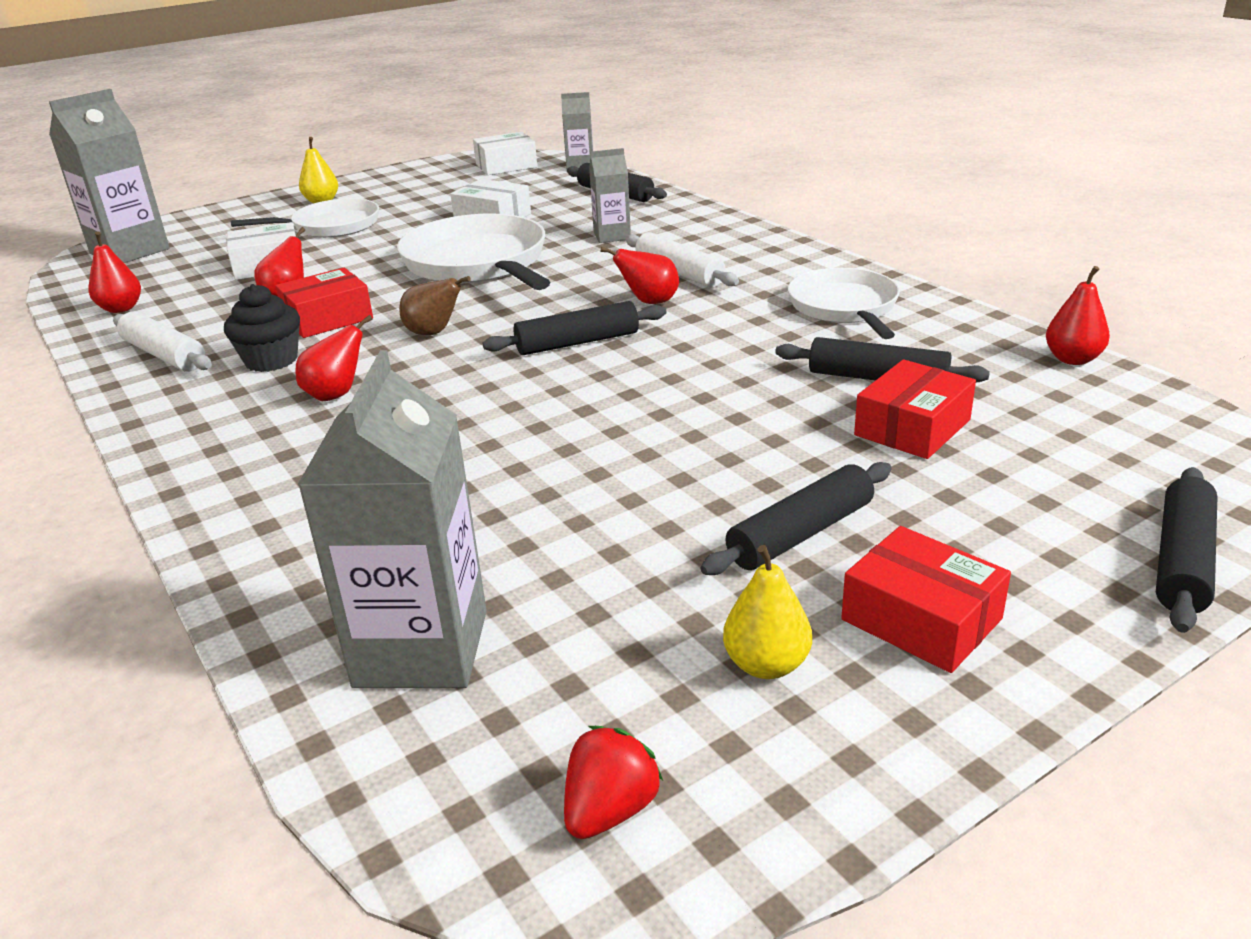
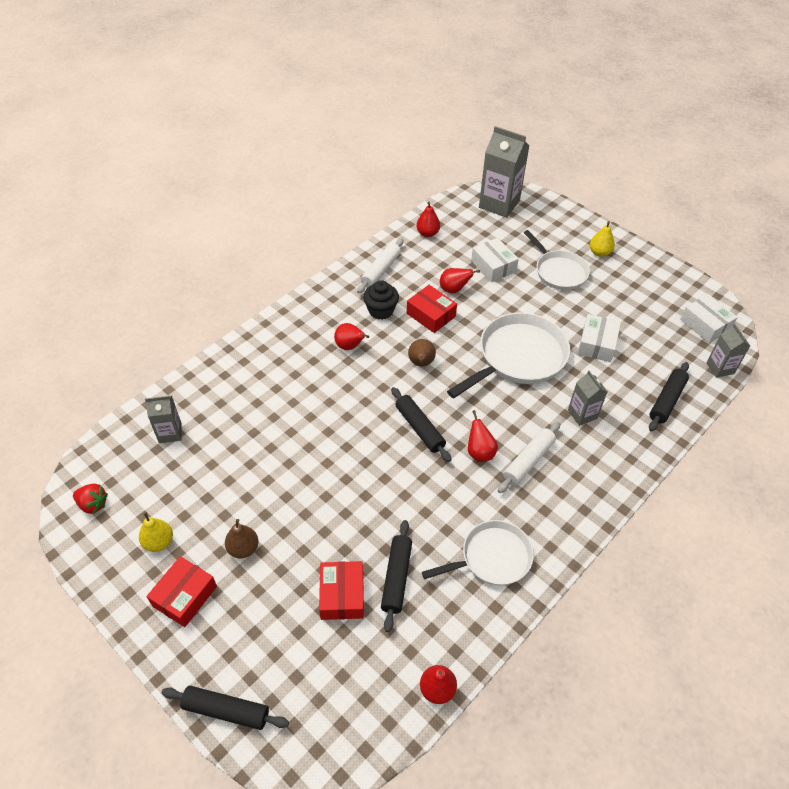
camera: 75 degrees right, 20 degrees up
(421, 648) = (170, 433): grey carton -> grey carton, size x0.55
(801, 534) = (243, 548): black rolling pin -> brown pear
(912, 427) = (342, 595): red box -> red box turned 60 degrees clockwise

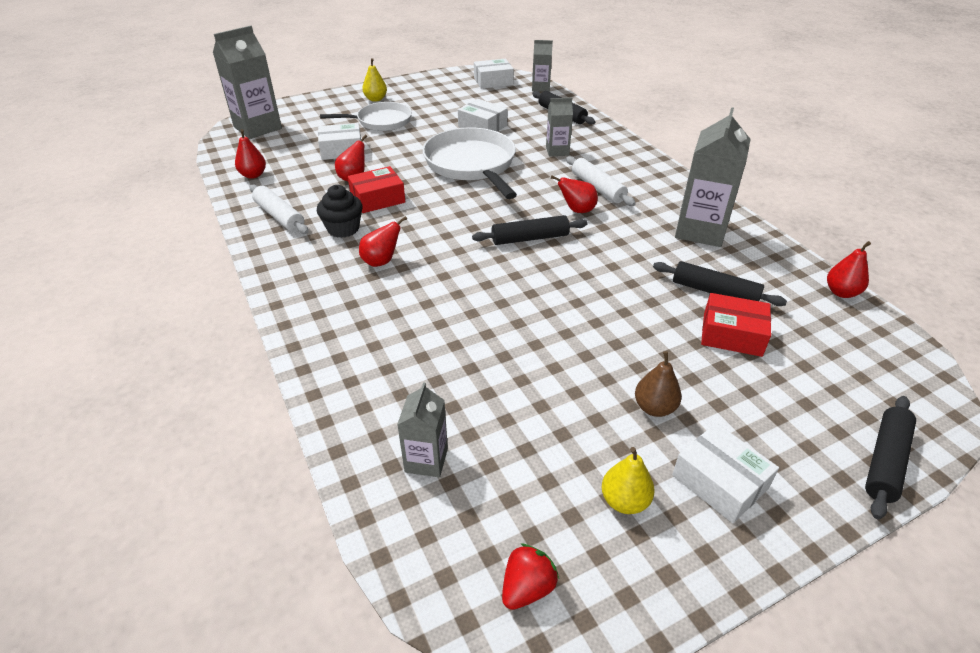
camera: 70 degrees left, 10 degrees down
(185, 596) = (719, 481): red box -> white box
(421, 363) = (442, 219): brown pear -> none
(492, 558) = (700, 231): white pan -> grey carton

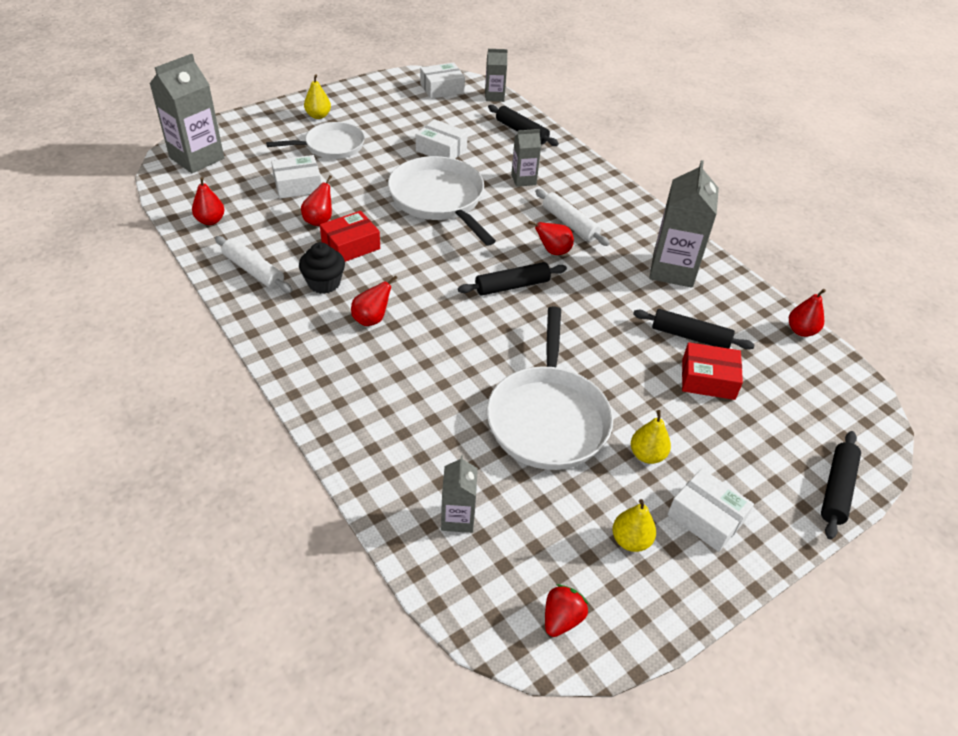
camera: 10 degrees left, 5 degrees up
(546, 362) = (548, 418): none -> white pan
(654, 408) = (647, 455): brown pear -> yellow pear

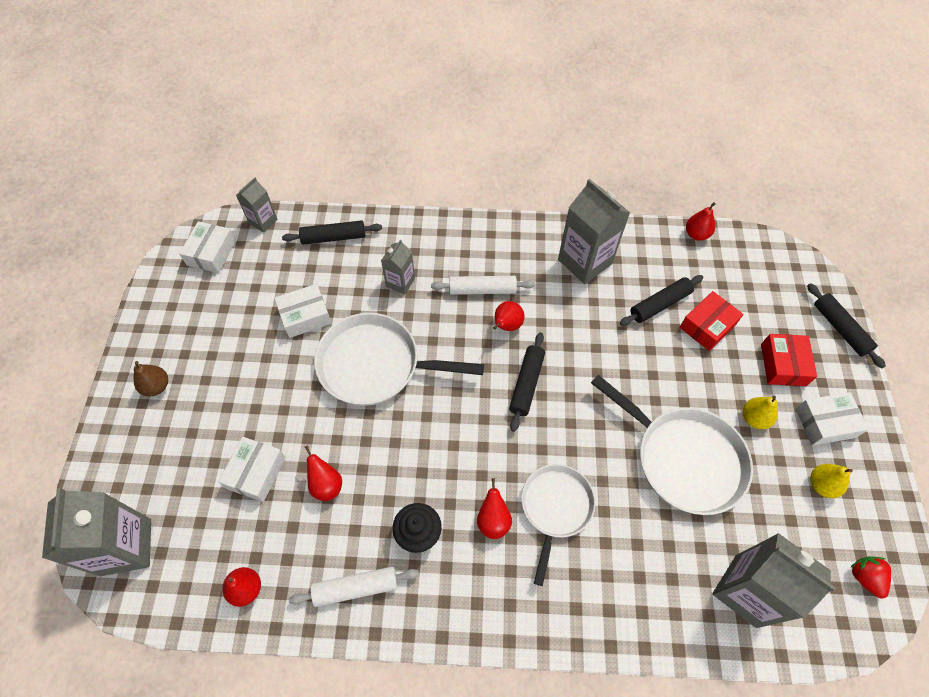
camera: 50 degrees left, 15 degrees up
(318, 116) = (157, 386): yellow pear -> brown pear
(331, 146) = (218, 405): white pan -> white pan (555, 508)
(351, 245) = (383, 478): red box -> red box (783, 364)
(458, 518) = (745, 590): grey carton -> grey carton, size x1.82

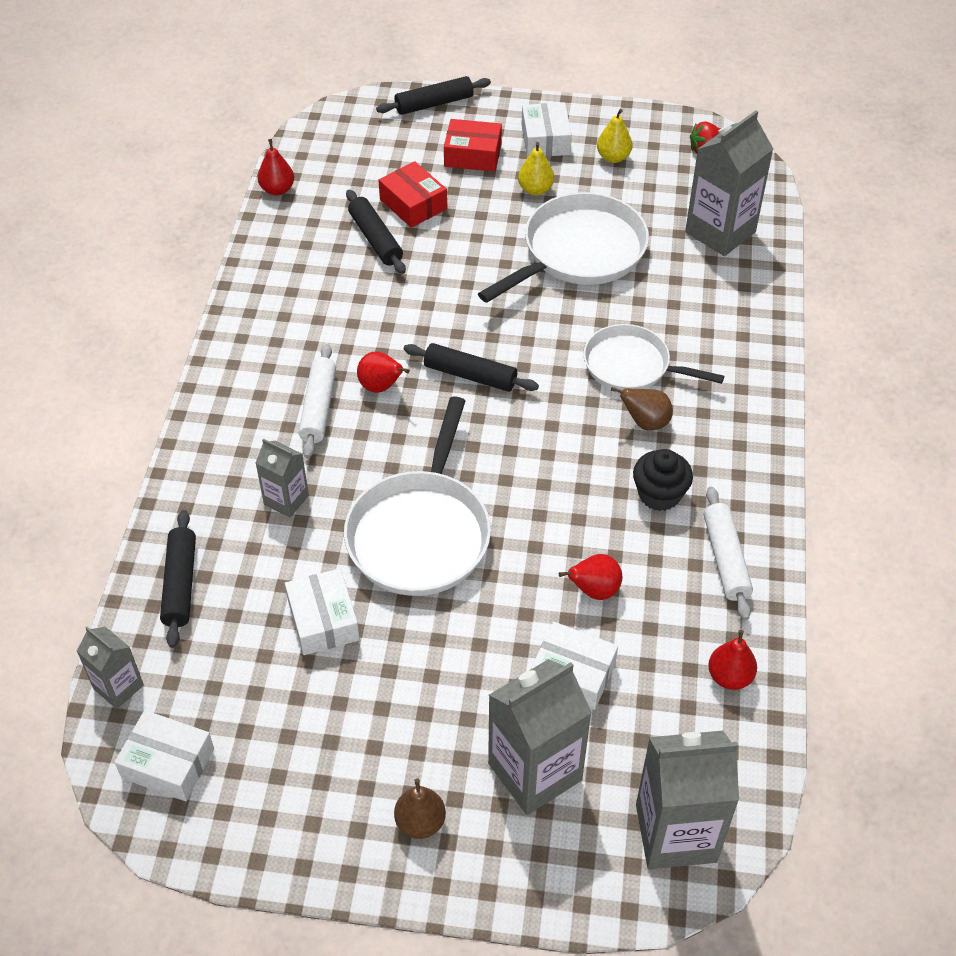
camera: 85 degrees left, 10 degrees down
(493, 520) = (645, 422): red pear -> brown pear
(584, 262) = (295, 298): grey carton -> grey carton (535, 772)

